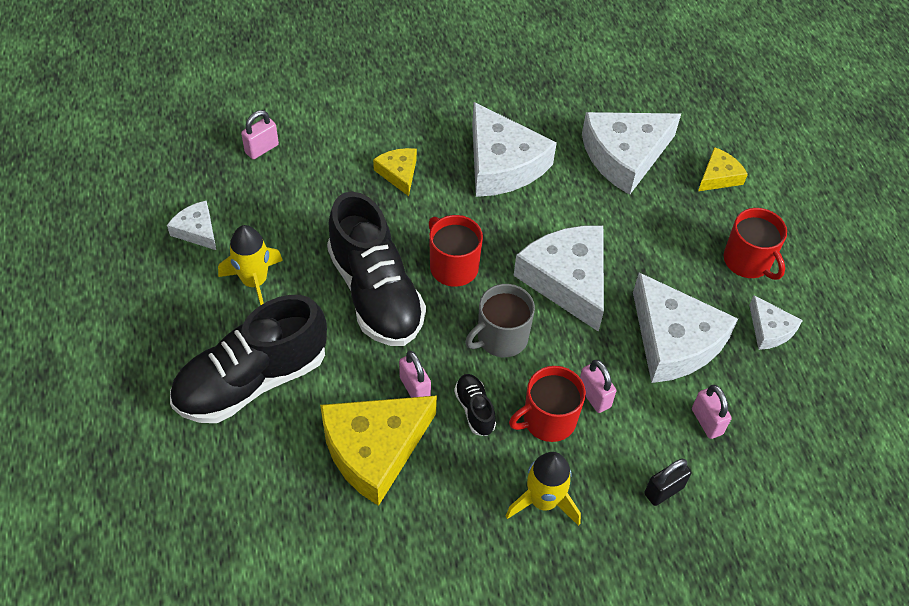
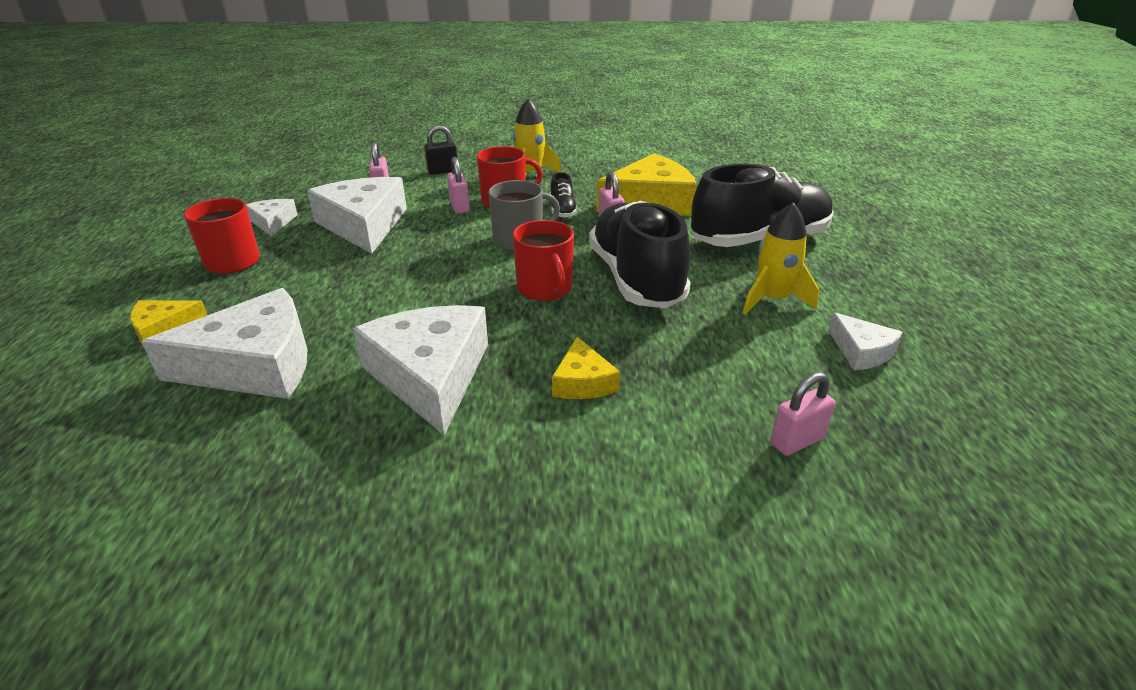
camera: 165 degrees left, 20 degrees down
(567, 280) = (429, 267): white cheese -> none

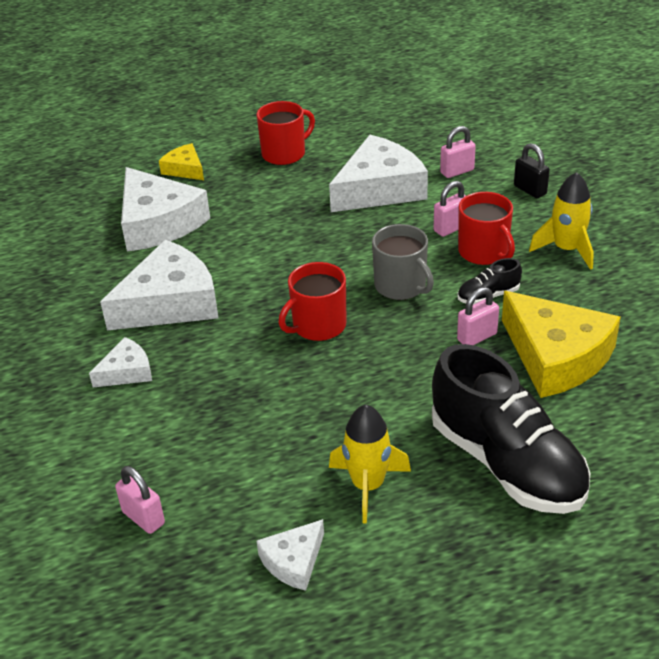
camera: 75 degrees right, 5 degrees up
(273, 222) = (356, 143): white cheese -> white cheese (126, 371)
(583, 382) = (185, 381): yellow cheese -> none
(636, 278) = (364, 379): black shoe -> none

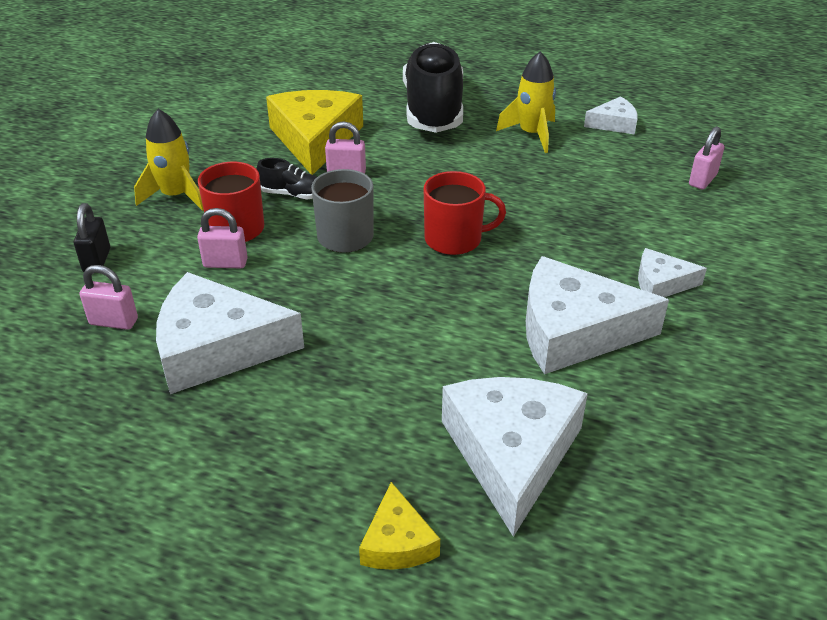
camera: 145 degrees left, 0 degrees up
(143, 518) = (702, 180): pink padlock -> pink padlock turned 45 degrees clockwise
(284, 154) = (240, 480): red mug -> none

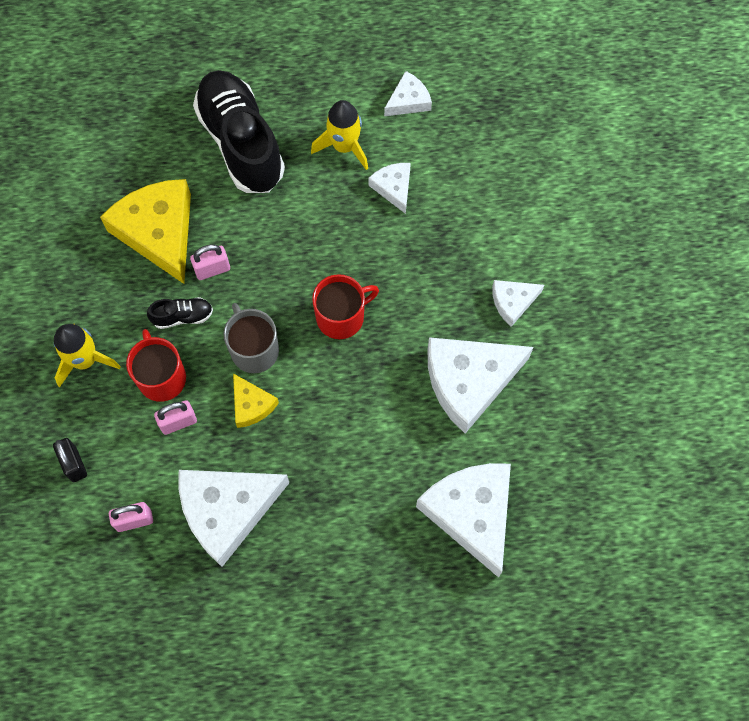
camera: 25 degrees left, 30 degrees up
(397, 542) = (433, 613): yellow cheese -> yellow cheese (251, 405)
(567, 170) = (393, 188): none -> white cheese
(702, 180) = (506, 156): pink padlock -> none

